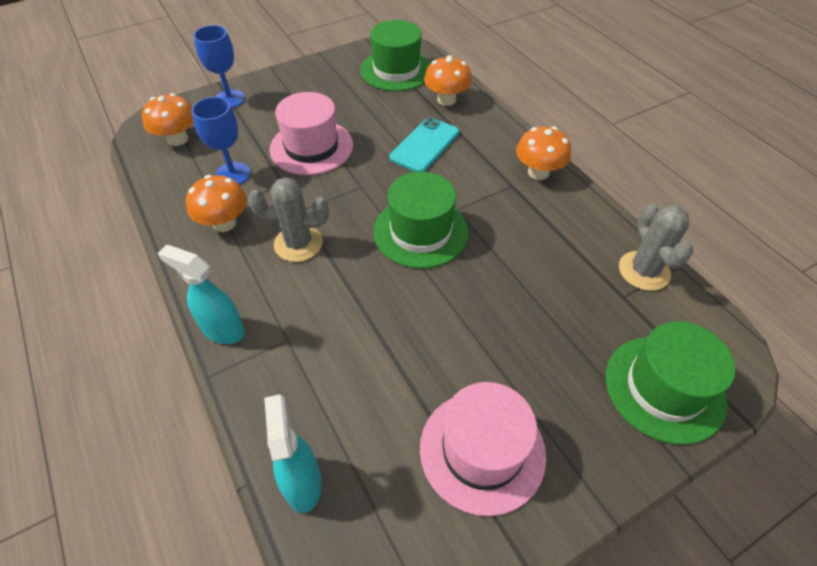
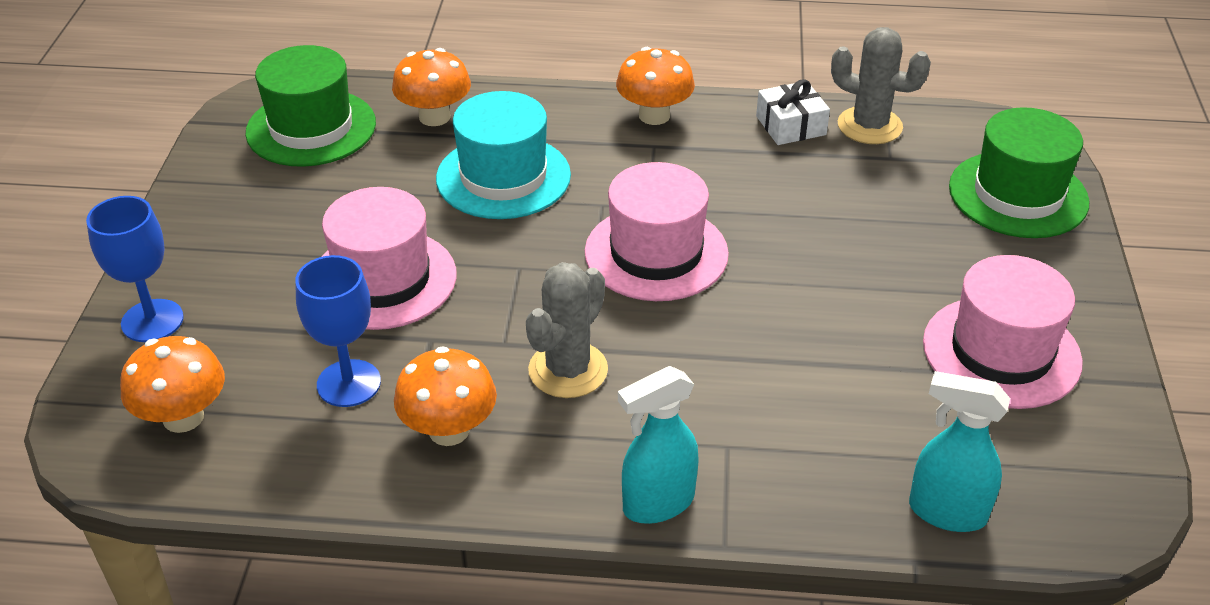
camera: 55 degrees left, 10 degrees down
(420, 231) = (656, 253): green hat -> pink hat
(425, 145) = (503, 177): turquoise phone -> turquoise hat
(598, 233) = (791, 125): none -> white gift

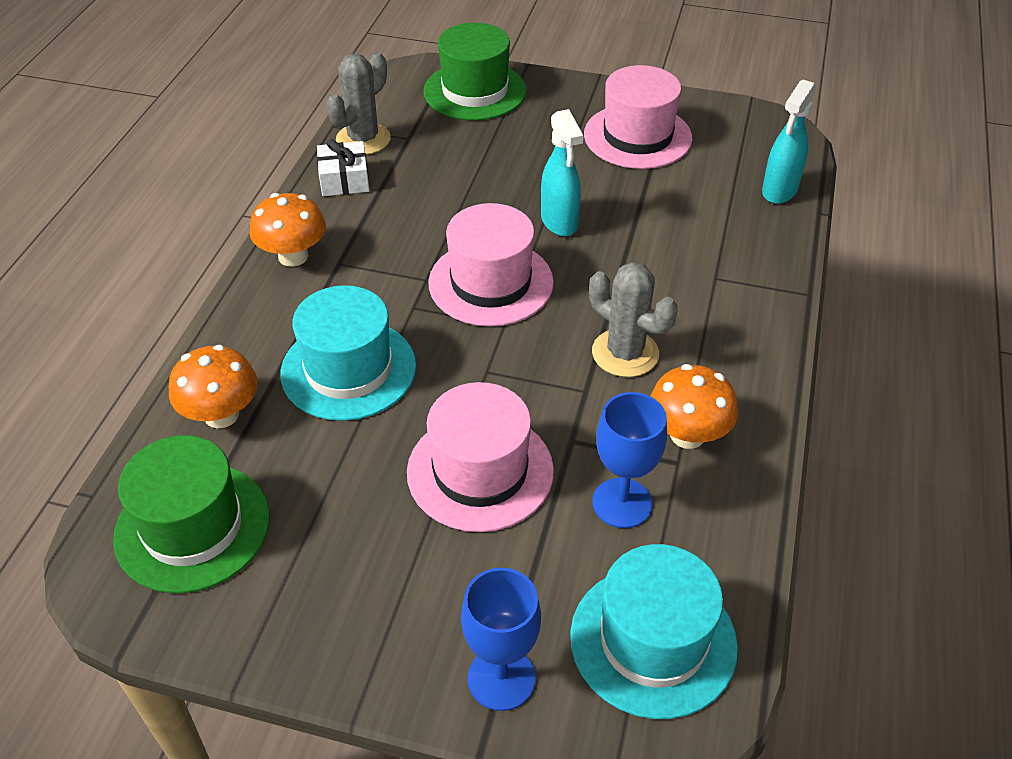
camera: 80 degrees left, 5 degrees up
(183, 417) = (653, 640): orange mushroom -> turquoise hat
(657, 503) = (770, 321): turquoise spray bottle -> turquoise spray bottle (559, 222)

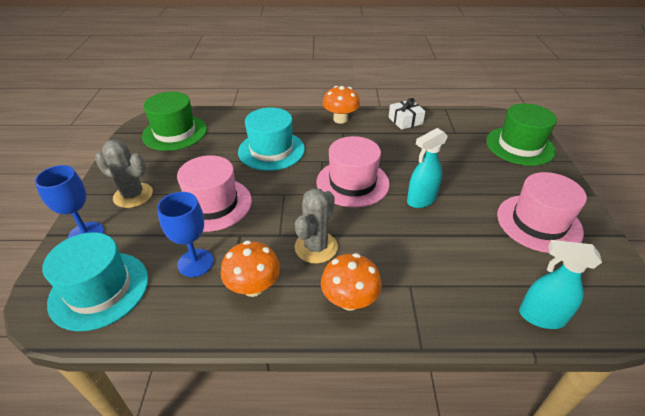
camera: 75 degrees right, 5 degrees down
(221, 415) = (235, 125): orange mushroom -> orange mushroom (349, 300)
(363, 139) = (442, 119): grey cactus -> grey cactus (133, 195)

